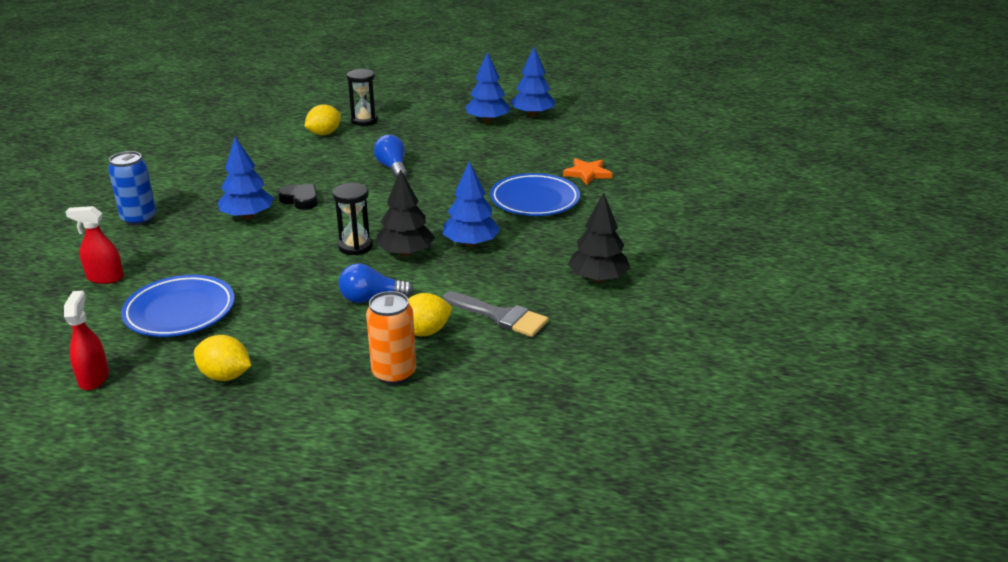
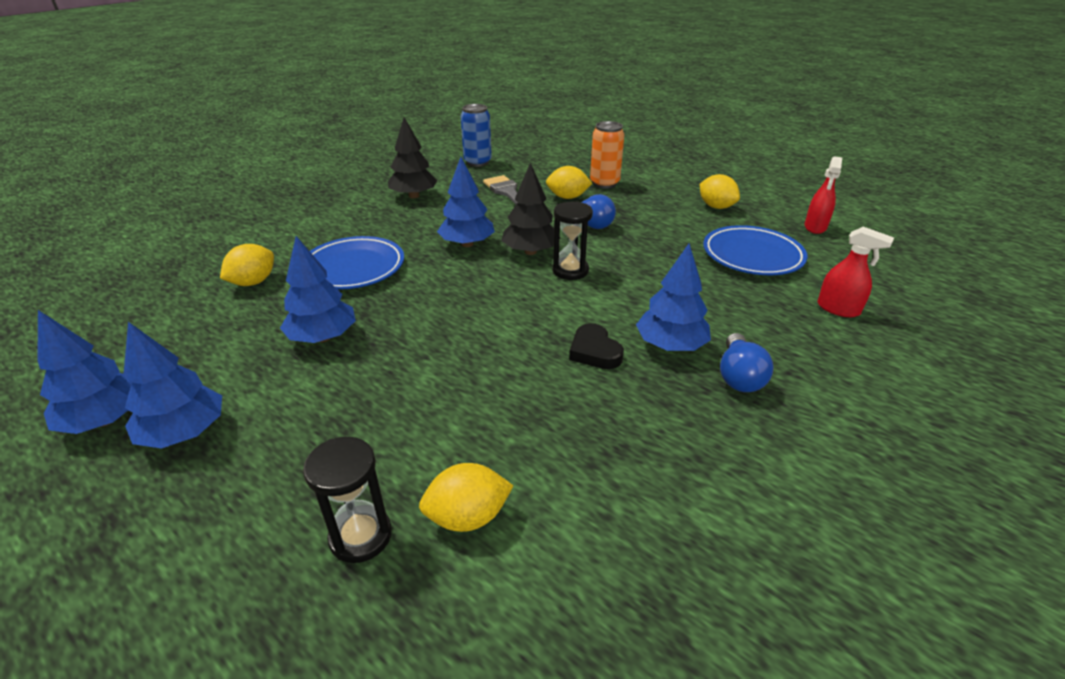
camera: 150 degrees left, 5 degrees up
(139, 219) = (821, 389): blue can -> blue can (477, 162)
(392, 167) = (438, 370): blue light bulb -> blue light bulb (739, 376)
(484, 163) = (323, 337): none -> blue tree
(587, 173) = (253, 282): orange star -> yellow lemon

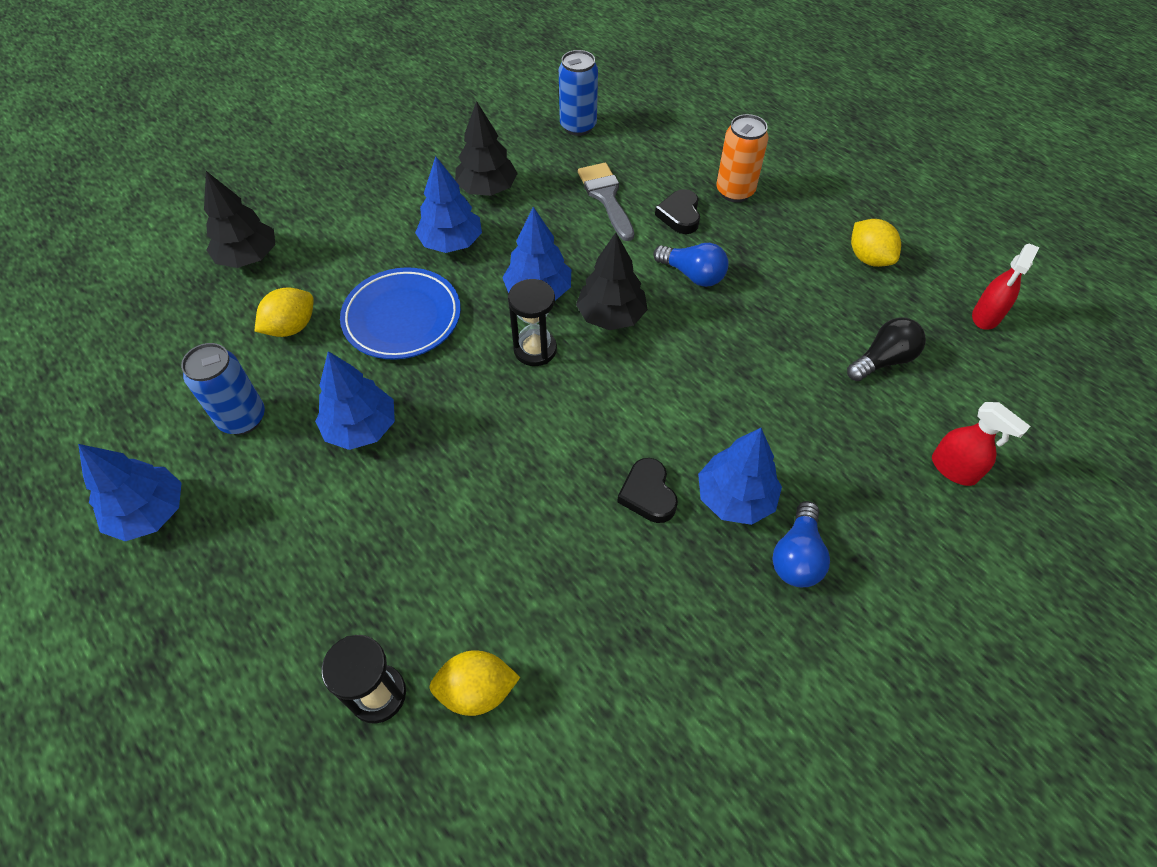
camera: 10 degrees right, 20 degrees up
(184, 433) = (223, 542): blue tree -> blue tree (451, 243)
(207, 343) = (243, 418): none -> blue can
(213, 246) = (248, 257): none -> black tree
(567, 197) = (680, 215): yellow lemon -> black heart
(570, 270) = (651, 357): black hourglass -> black hourglass (535, 349)
(752, 256) = (883, 360): blue plate -> black light bulb

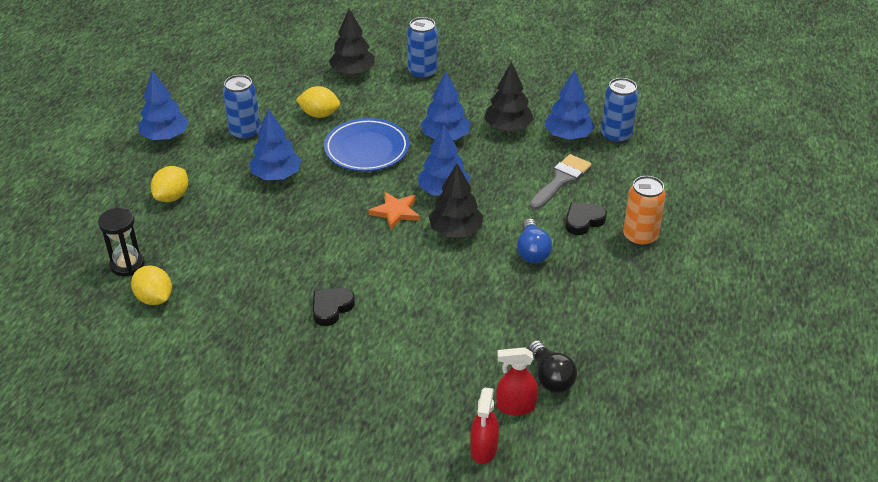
camera: 55 degrees right, 15 degrees down
(322, 202) = (422, 73): none -> blue can
(535, 349) = (395, 212): black hourglass -> orange star
(735, 498) = (362, 348): blue tree -> blue tree (568, 135)
(797, 556) = (342, 393): blue light bulb -> none
(868, 258) = (649, 333): yellow lemon -> yellow lemon (172, 197)
(883, 360) = (550, 377): black light bulb -> black light bulb turned 45 degrees clockwise
(986, 316) = (658, 421): red spray bottle -> red spray bottle (515, 406)

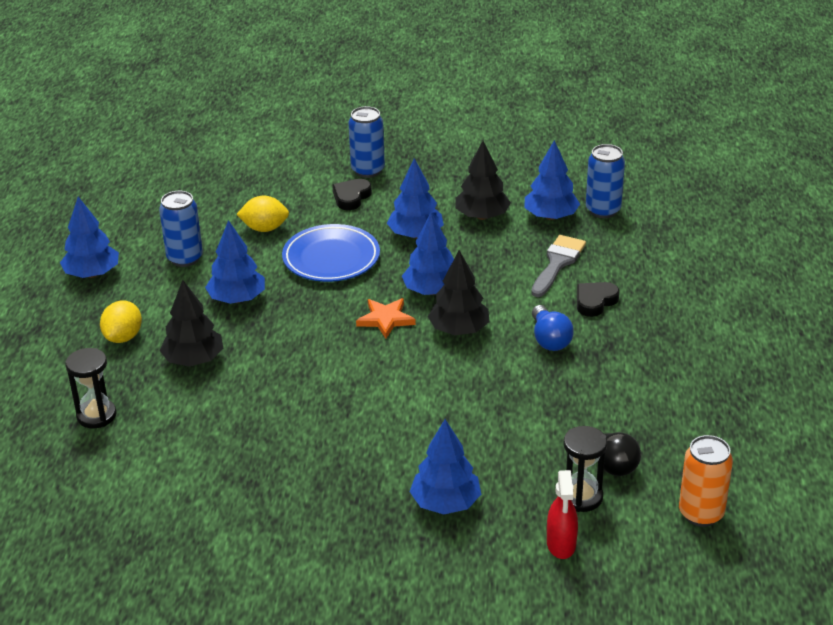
camera: 10 degrees left, 5 degrees down
(154, 298) = (141, 446): yellow lemon -> none
(331, 308) = (347, 428): black heart -> black heart (351, 197)
(352, 72) = (287, 179): black tree -> black tree (193, 360)
(394, 393) = (445, 503): none -> blue tree
(515, 406) = (581, 497): red spray bottle -> black hourglass
(640, 237) = (660, 310): orange can -> orange can (701, 513)

